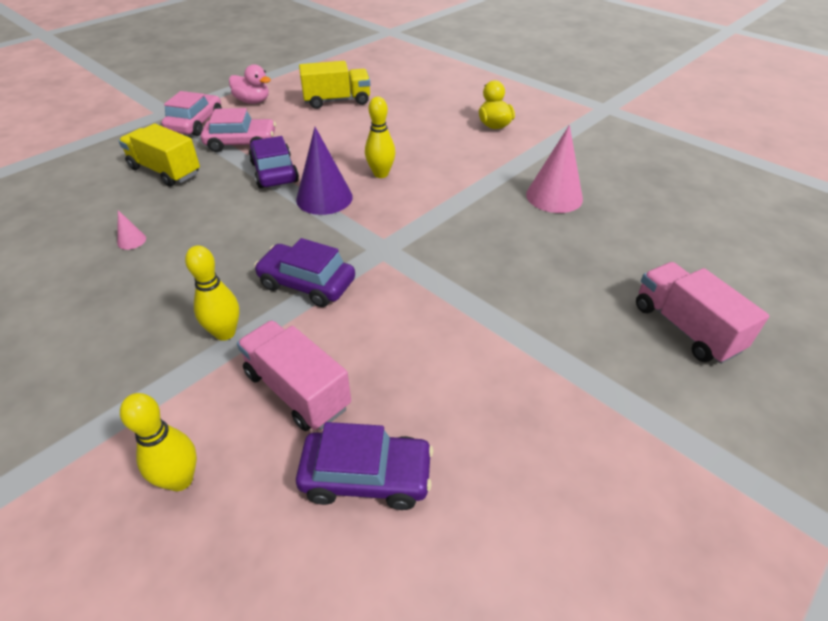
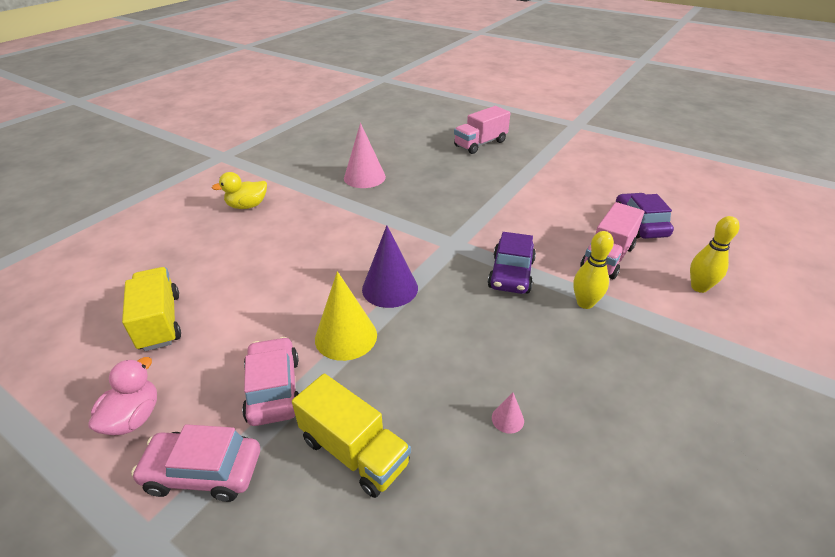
camera: 100 degrees left, 5 degrees down
(165, 171) = (354, 451): yellow truck -> yellow truck turned 75 degrees counterclockwise
(274, 172) = (346, 336): purple car -> yellow cone
(381, 174) = (341, 260): yellow bowling pin -> none

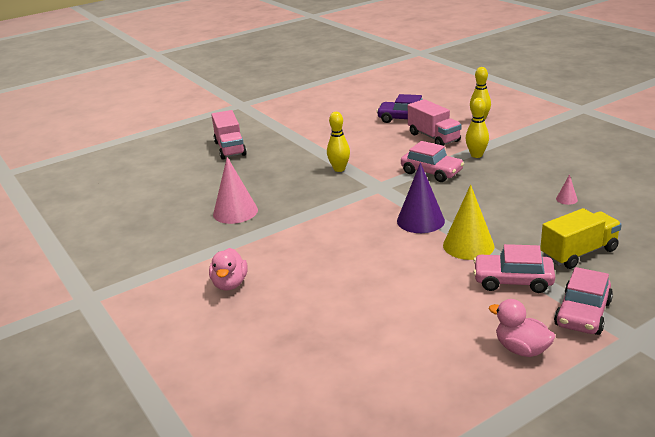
camera: 65 degrees left, 10 degrees down
(160, 322) = (403, 340): yellow truck -> none
(247, 206) = (230, 284): yellow duck -> pink duck
(478, 210) = (339, 169): none -> yellow bowling pin
(511, 274) = (431, 172): purple car -> pink car

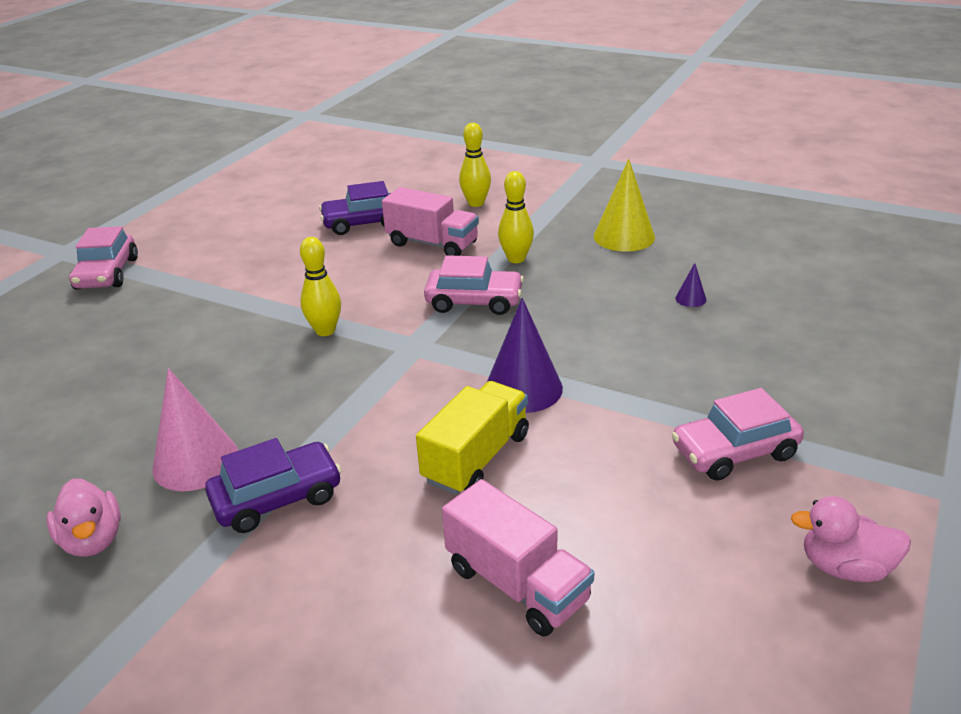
camera: 30 degrees left, 5 degrees up
(230, 148) = (98, 338): pink truck -> pink truck (517, 584)
(230, 284) = (291, 618): pink duck -> pink duck (93, 540)
(259, 236) = (277, 498): none -> purple car
(468, 245) = (626, 411): yellow cone -> yellow cone (624, 236)
(566, 199) = (690, 299): pink cone -> purple cone
(578, 253) = (777, 378): yellow truck -> yellow truck (476, 458)
(583, 314) = (866, 475): pink car -> pink car (107, 273)

